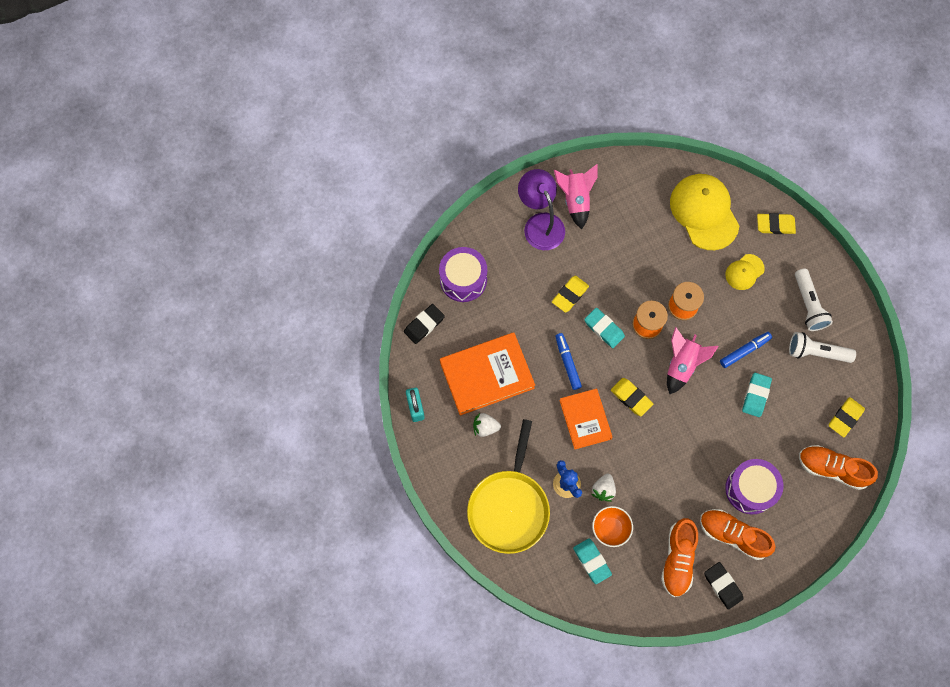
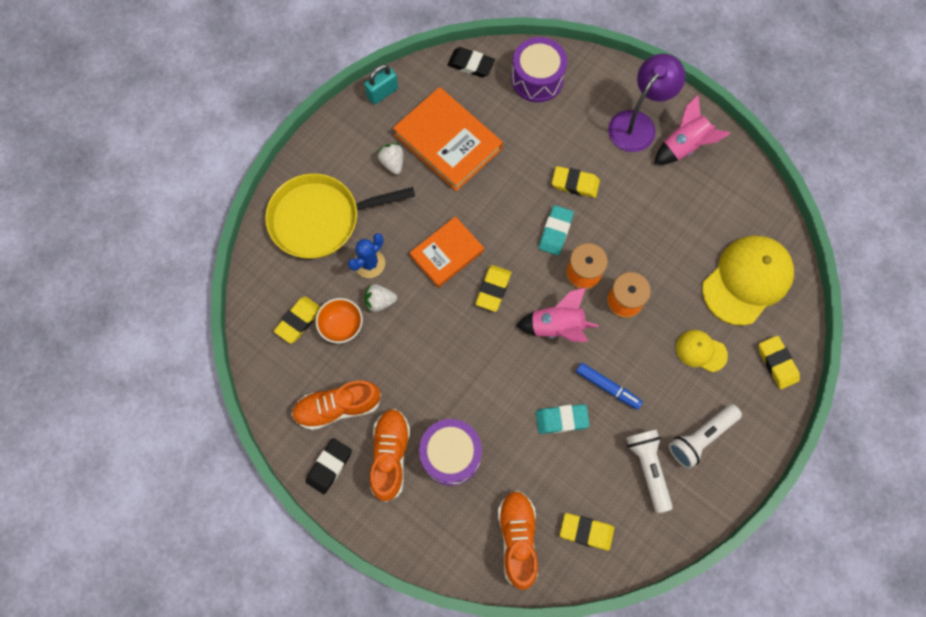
camera: 65 degrees right, 0 degrees up
(567, 362) = (500, 211): blue marker -> none
(592, 561) = (298, 321): turquoise eraser -> yellow eraser

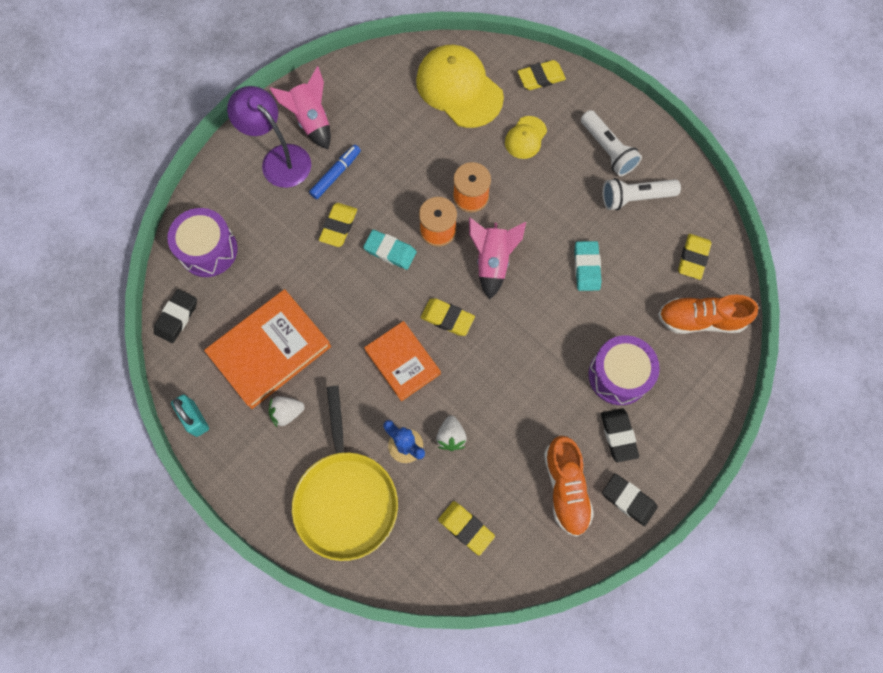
camera: 85 degrees left, 0 degrees up
(341, 325) = (475, 480): orange bowl -> none
(390, 455) = (618, 435): orange shoe -> black eraser
(607, 387) = (556, 222): blue marker -> blue marker (336, 174)

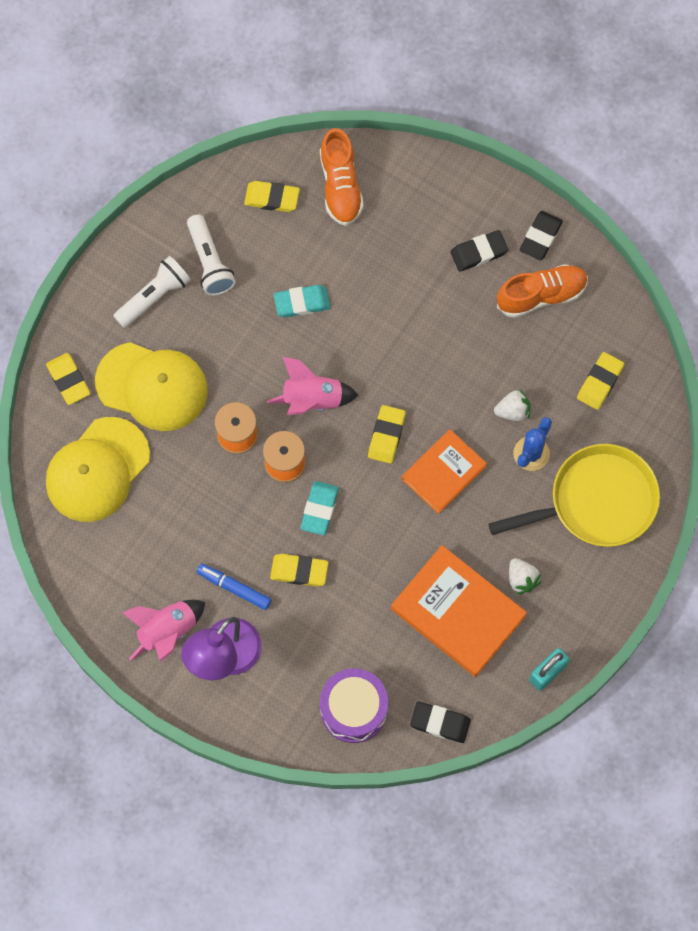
camera: 100 degrees left, 0 degrees up
(525, 138) = (152, 386): yellow cap -> yellow cap, size x1.99
(618, 375) = (416, 259): purple drum -> none

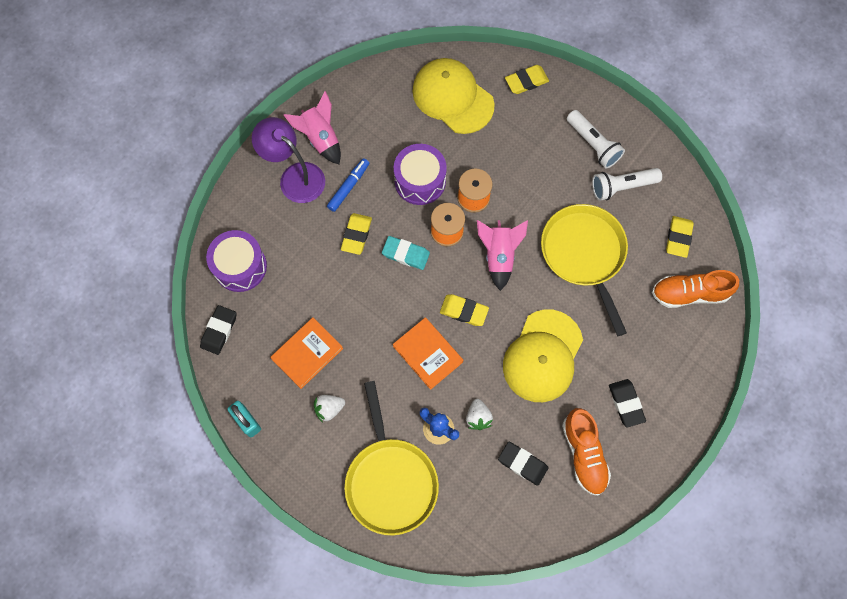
camera: 95 degrees right, 0 degrees up
(152, 386) = (518, 139): yellow cap -> yellow cap (543, 356)
(219, 501) = (420, 181): none -> purple drum
(302, 302) = (584, 254): turquoise eraser -> yellow pan
(458, 613) = (307, 354): orange book -> orange book, size x0.65
(540, 237) = (640, 459): black eraser -> black eraser (522, 463)
(600, 382) = (499, 497): yellow eraser -> none

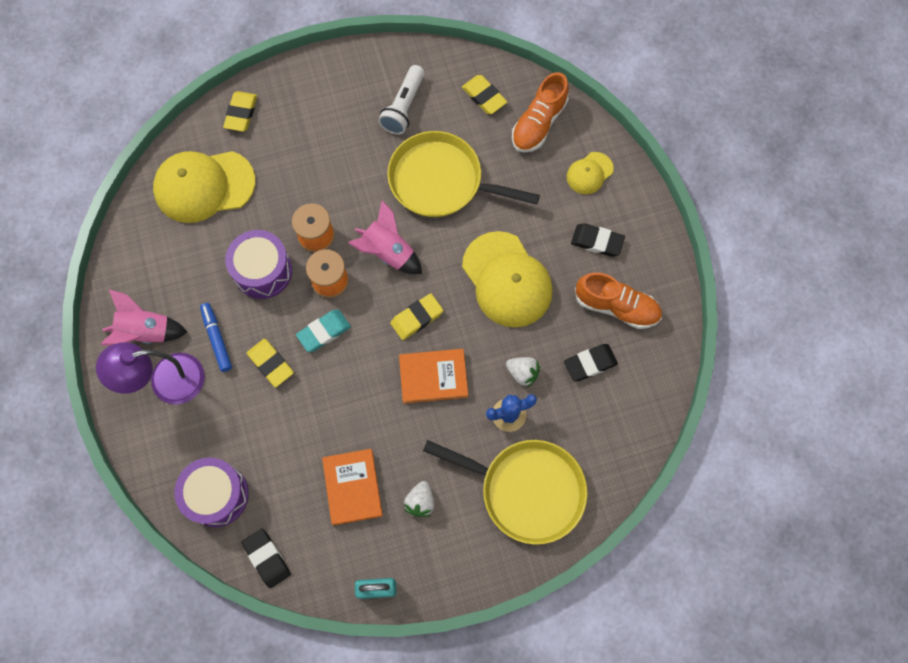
camera: 55 degrees left, 0 degrees up
(593, 144) = (346, 102): white flashlight -> none
(679, 360) = (589, 173): none -> yellow cap

